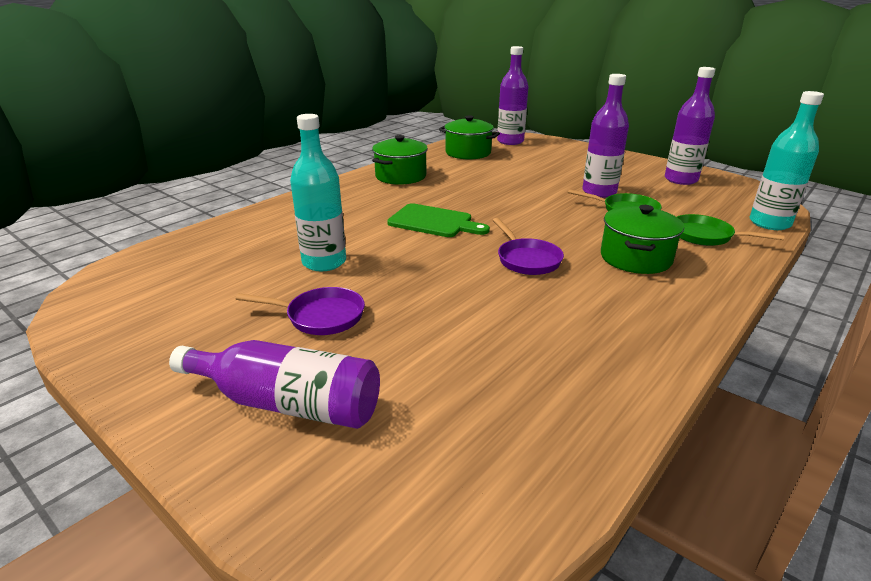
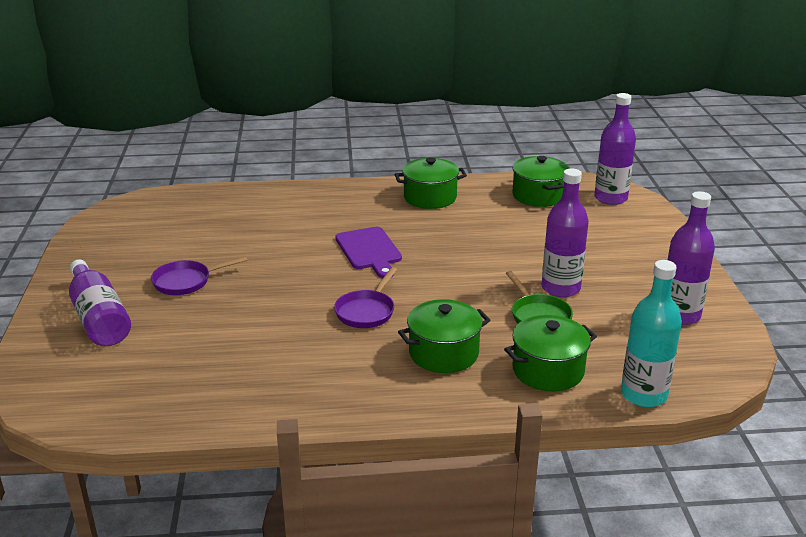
camera: 45 degrees right, 0 degrees up
(320, 316) = (186, 282): purple pan -> purple pan turned 105 degrees clockwise
(324, 262) = (248, 247): turquoise bottle -> none
(434, 222) = (369, 251): green cutting board -> purple cutting board
(705, 236) = (548, 370): green pan -> green pot

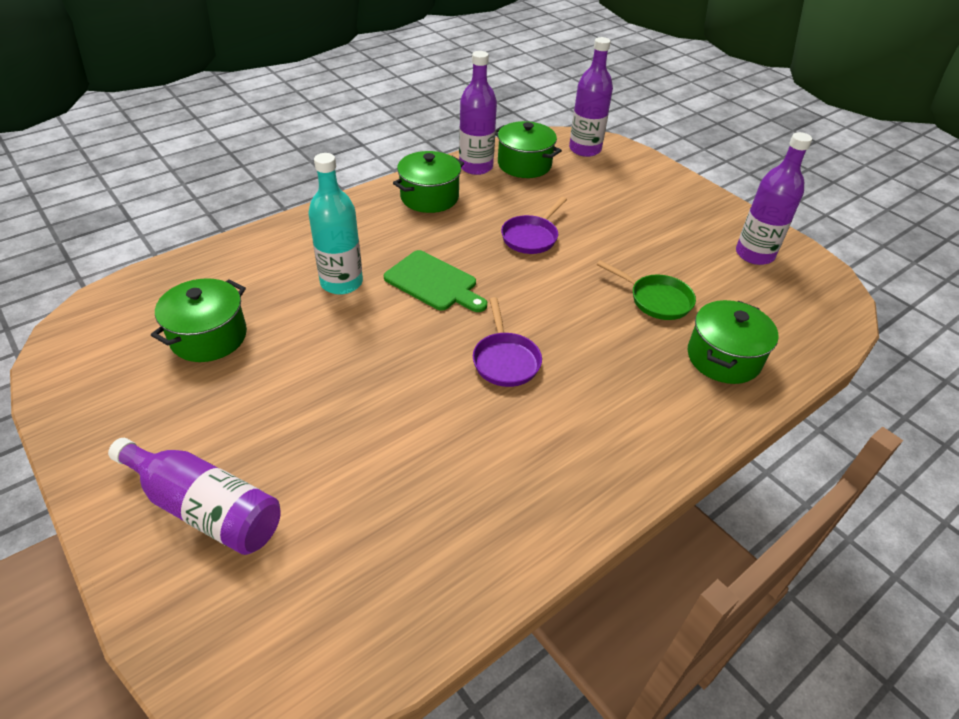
camera: 35 degrees left, 15 degrees up
(186, 282) = (269, 404): purple pan -> purple pan (531, 237)
(369, 251) = (434, 282): purple cutting board -> green cutting board
(443, 353) = (623, 379): green pot -> green pot (209, 337)
(560, 288) = (643, 261): purple bottle -> purple bottle (476, 167)
(643, 394) = (813, 349): turquoise bottle -> turquoise bottle (341, 283)

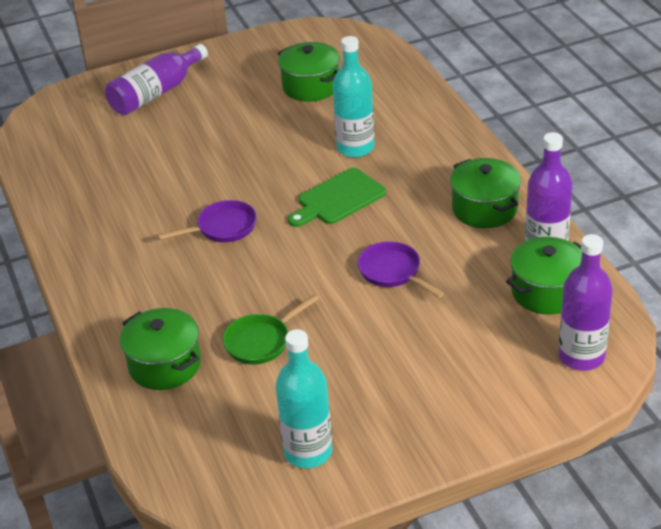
camera: 110 degrees right, 5 degrees down
(505, 360) = (223, 228): purple pan -> purple pan turned 150 degrees clockwise
(754, 254) = (308, 452): purple bottle -> turquoise bottle

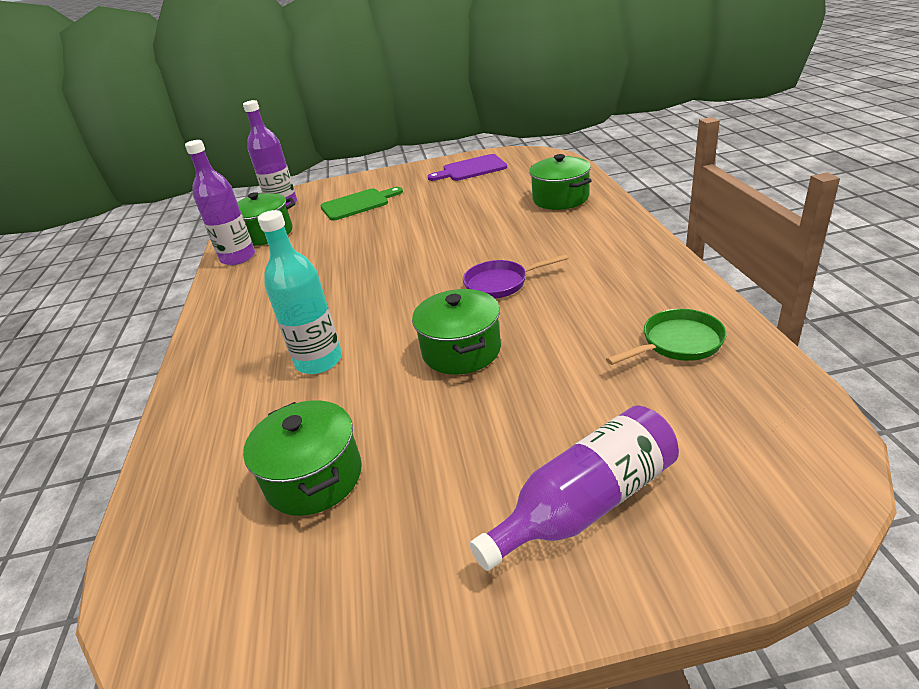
camera: 165 degrees left, 5 degrees down
(261, 341) = (485, 210): green pan -> green pan (677, 343)
(308, 452) = (471, 169): turquoise bottle -> purple cutting board
(338, 199) = (373, 304): green cutting board -> green cutting board (358, 204)
(392, 272) = (364, 247): purple pan -> none
(484, 209) = (250, 289): green pot -> green pot (461, 350)

